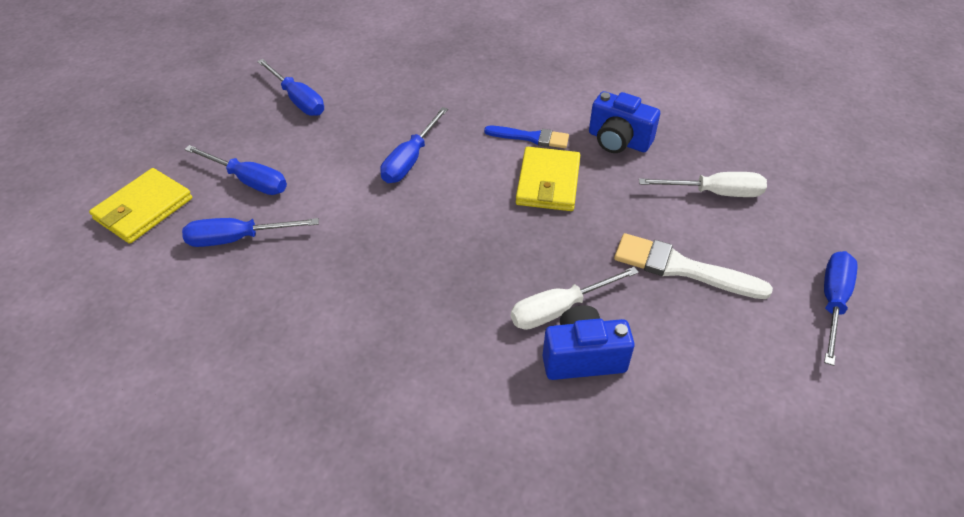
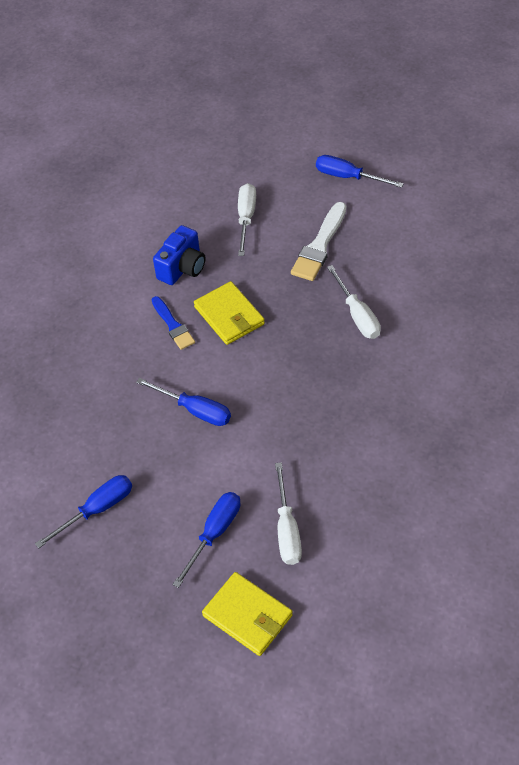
camera: 85 degrees left, 5 degrees up
(238, 239) = (287, 529): blue screwdriver -> white screwdriver
(530, 137) = (173, 325): blue brush -> blue brush turned 135 degrees clockwise
(548, 182) = (229, 316): yellow wallet -> yellow wallet turned 45 degrees clockwise
(582, 357) = (397, 305): blue camera -> none

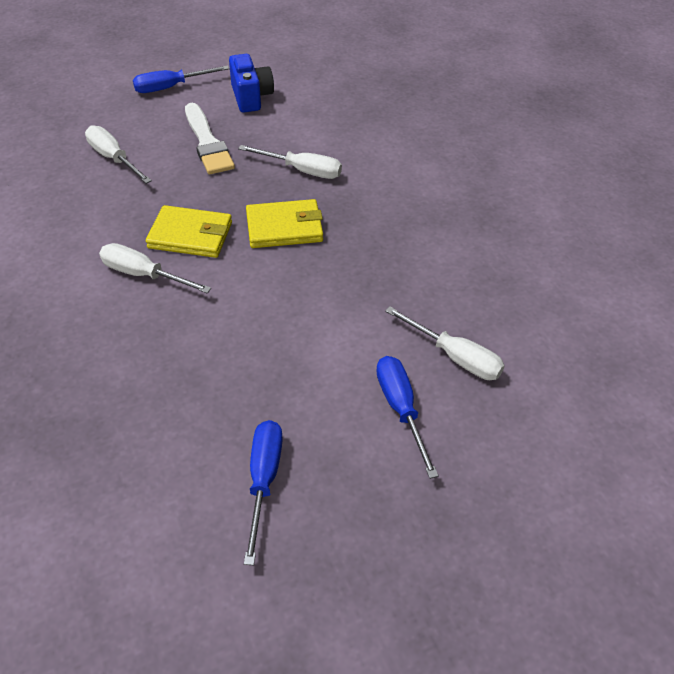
camera: 50 degrees left, 5 degrees down
(173, 325) = (144, 275): blue brush -> white screwdriver
(182, 268) = (96, 226): blue camera -> blue camera (251, 97)
(195, 410) = (253, 326): blue screwdriver -> none
(248, 615) = (516, 450): yellow wallet -> yellow wallet (284, 227)

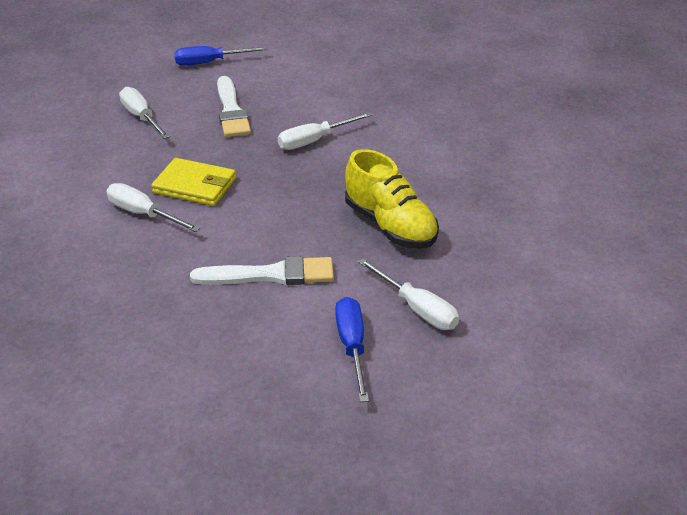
camera: 10 degrees right, 10 degrees down
(251, 97) = (283, 76): blue camera -> none
(263, 480) = (207, 390): blue screwdriver -> none
(284, 227) = (284, 186): yellow wallet -> none
(296, 334) = (270, 275): none -> white brush
(302, 170) = (314, 141): white screwdriver -> white screwdriver turned 120 degrees clockwise
(403, 263) = (390, 226): none -> yellow shoe

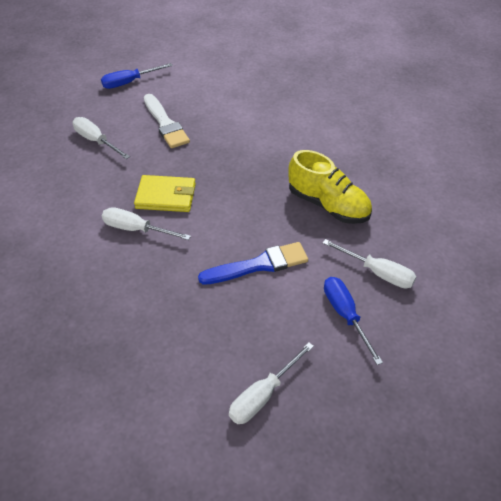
camera: 15 degrees left, 10 degrees up
(270, 275) = (258, 265): white brush -> blue brush
(314, 141) = (240, 140): white screwdriver -> white screwdriver (263, 395)

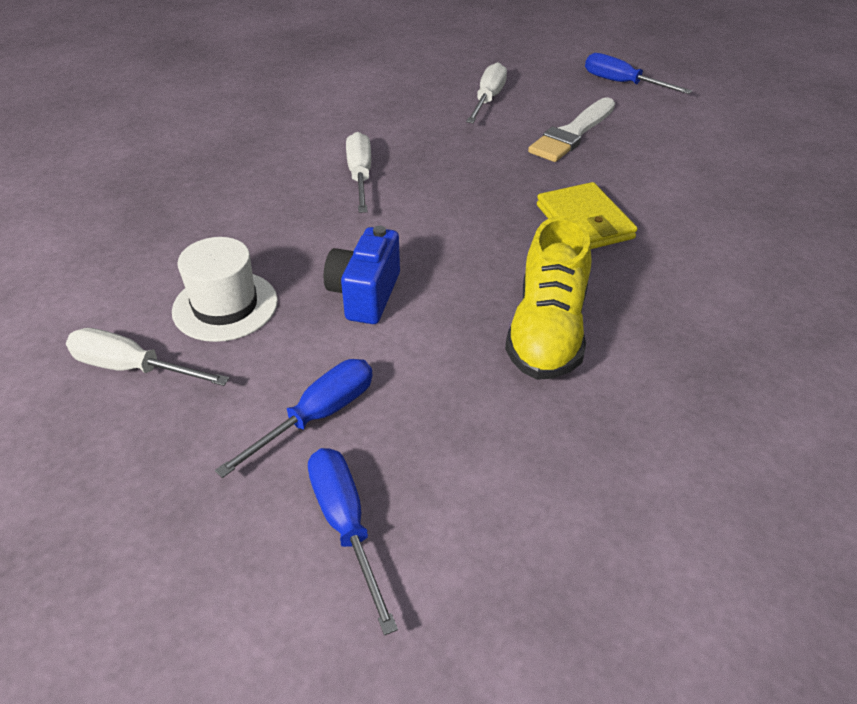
camera: 65 degrees right, 5 degrees down
(166, 196) = (436, 178): yellow wallet -> yellow wallet (584, 222)
(229, 334) = (225, 306): none -> white hat
(258, 265) = (365, 295): blue brush -> blue camera
(377, 272) = (434, 434): white screwdriver -> none
(421, 325) = (346, 525): none -> blue screwdriver

